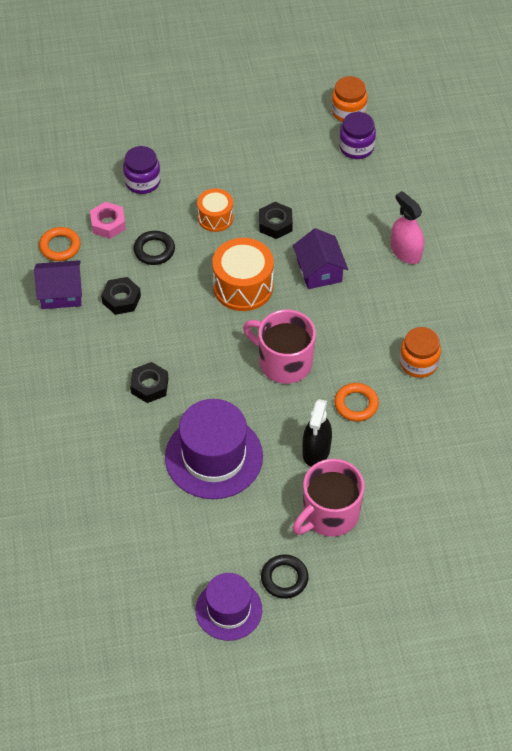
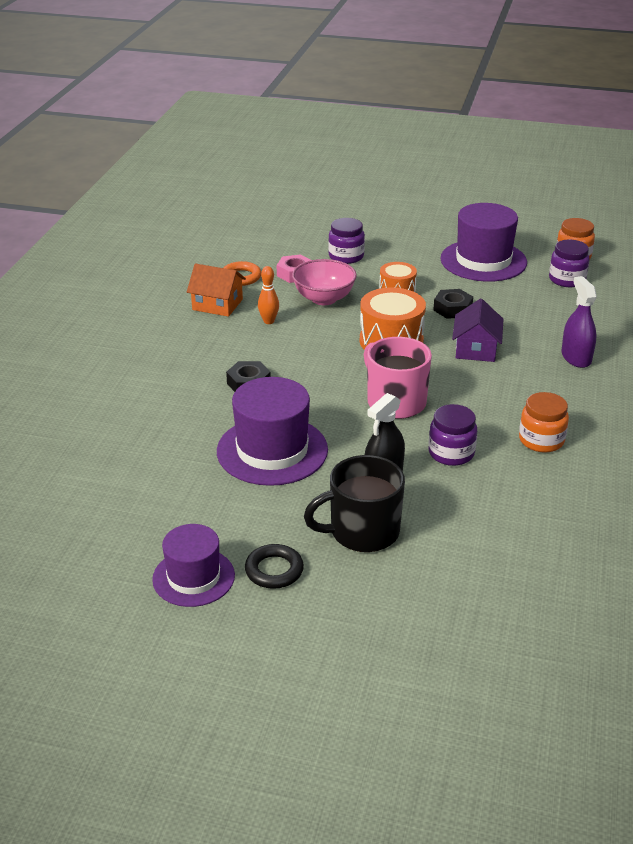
camera: 25 degrees right, 20 degrees down
(61, 293) = (217, 304): purple house -> orange house
(121, 299) = (269, 321): black nut -> orange bowling pin
(154, 250) = (324, 299): black ring -> pink bowl
(271, 145) = (483, 261): none -> purple hat
(329, 514) = (362, 532): pink mug -> black mug
(356, 404) = (451, 453): orange ring -> purple jar
(405, 252) = (576, 357): pink spray bottle -> purple spray bottle

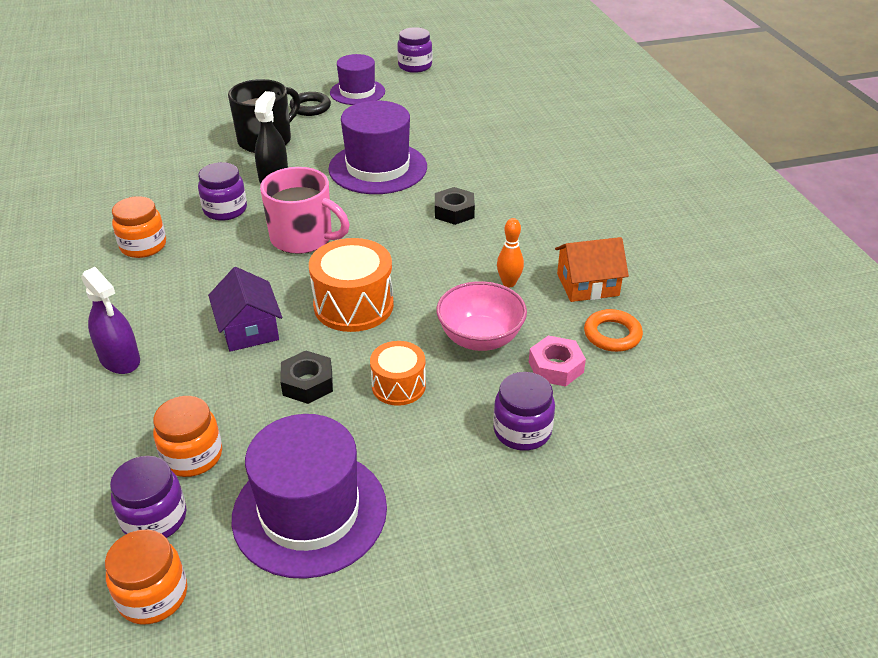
camera: 150 degrees right, 5 degrees up
(70, 603) = (415, 66): none -> purple jar
(539, 297) = (192, 456): none -> orange jar

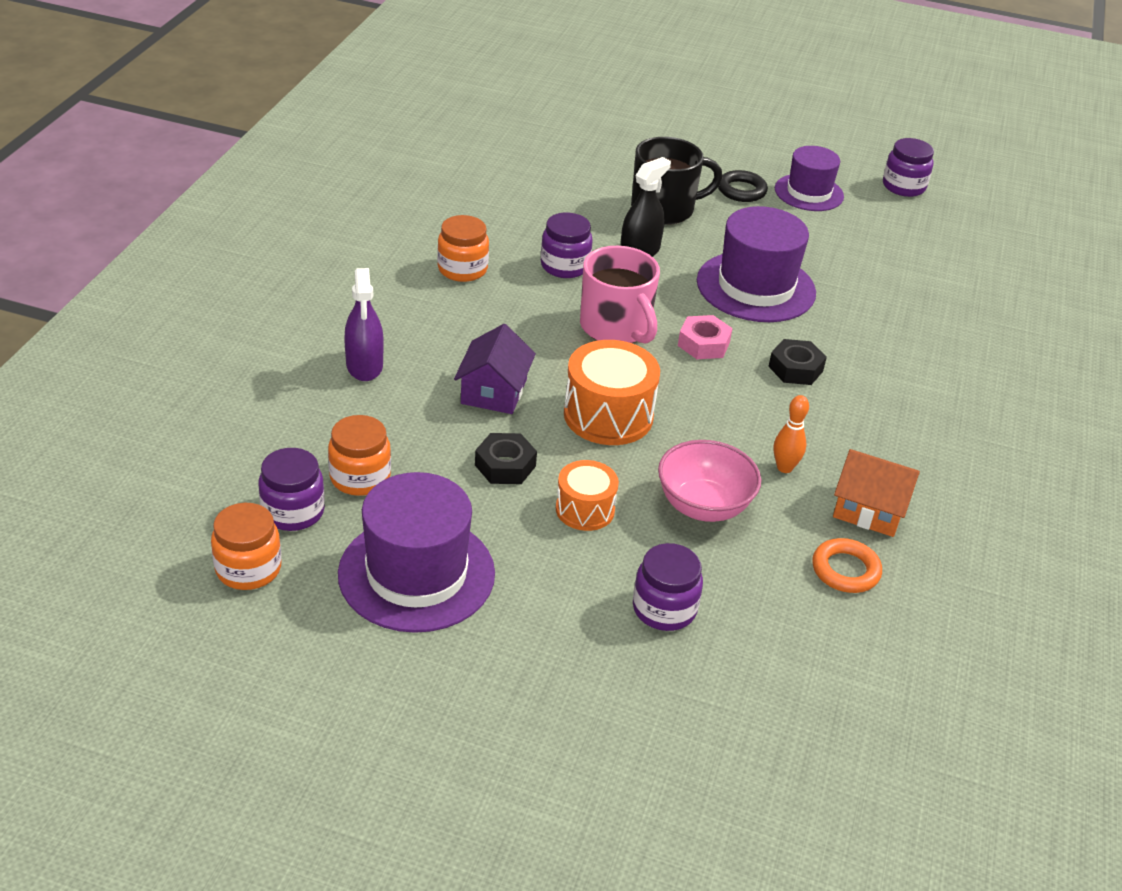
camera: 30 degrees right, 0 degrees up
(555, 367) = (754, 570): pink nut -> pink nut (703, 344)

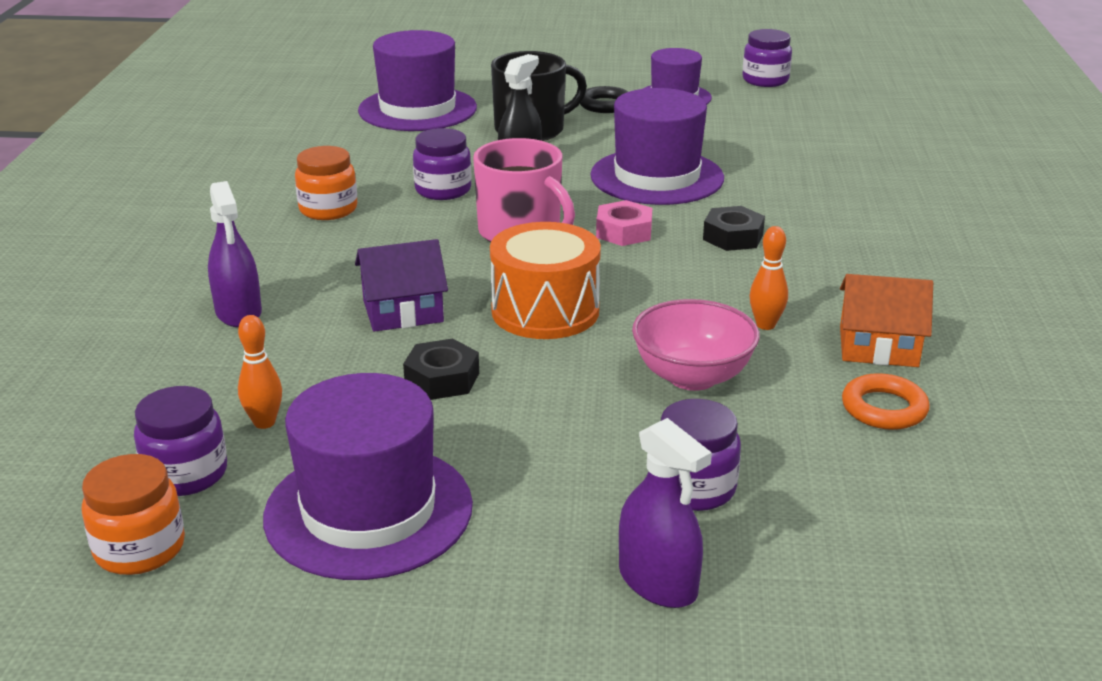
camera: 10 degrees left, 10 degrees down
(360, 477) = (264, 422): orange jar -> orange bowling pin
(494, 391) = (403, 311): purple house -> purple house turned 75 degrees clockwise
(571, 164) = (417, 109): none -> purple hat
(585, 509) = (555, 405): orange drum -> none
(606, 682) = (658, 582): none -> purple spray bottle

